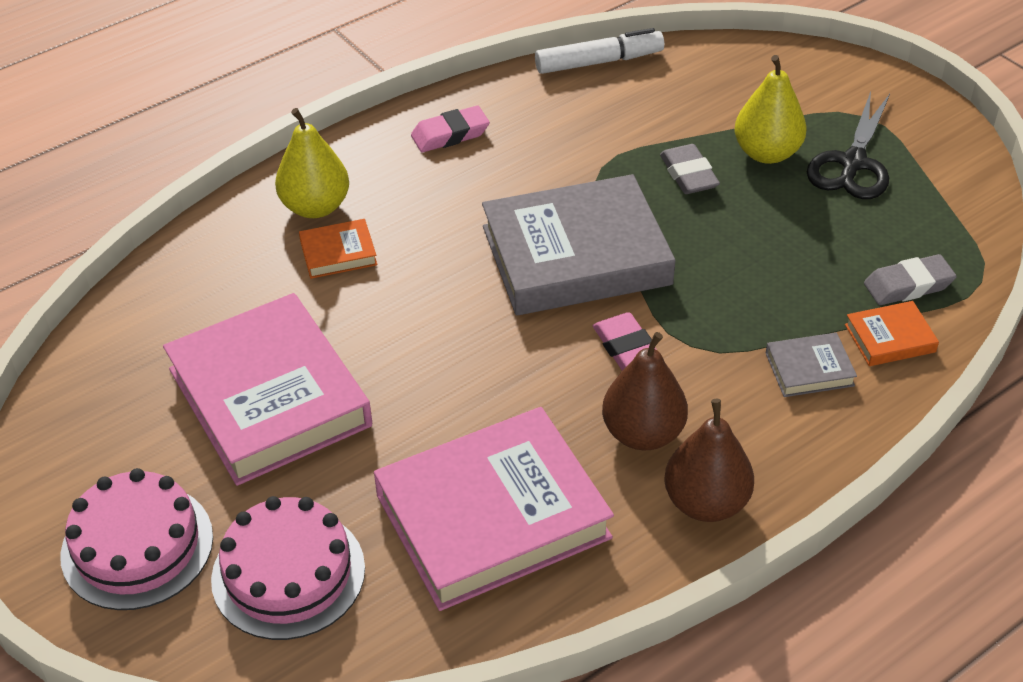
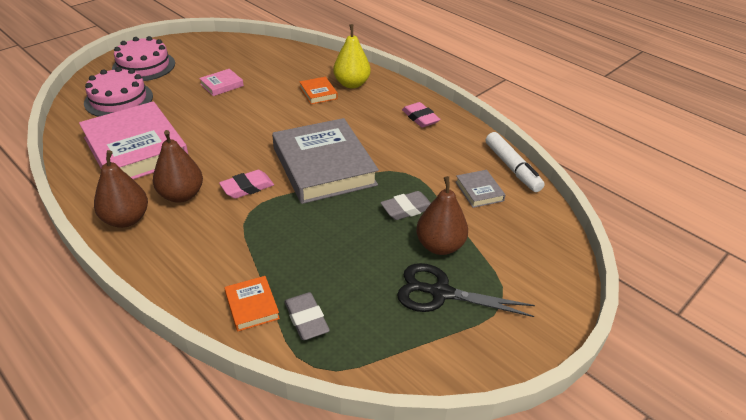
camera: 80 degrees right, 5 degrees down
(269, 397) = (222, 85): pink book -> pink book, size x0.42
(766, 153) = (439, 246): yellow pear -> brown pear
(809, 369) = (225, 264): grey book -> grey book (479, 191)

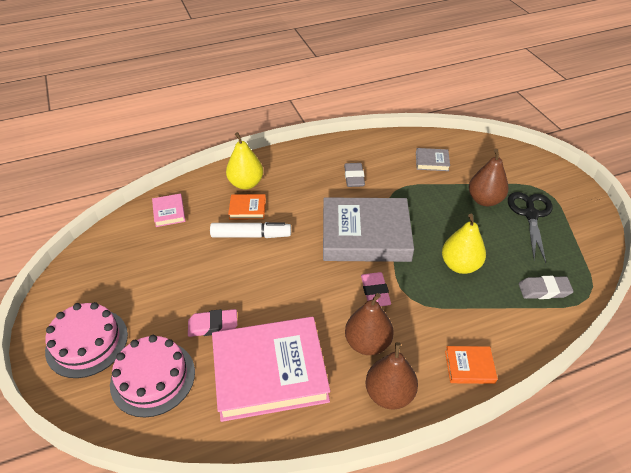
camera: 65 degrees left, 5 degrees up
(222, 85) = (184, 277): pink book -> pink book (169, 212)
(252, 306) = (525, 319): orange book -> orange book (469, 367)
(314, 241) = (460, 265): none -> yellow pear
(407, 209) = (439, 203): grey eraser -> grey eraser (354, 177)
(420, 118) = (324, 160): pink eraser -> pink eraser (213, 325)
(440, 293) = (530, 214): black scissors -> black scissors turned 150 degrees clockwise
(512, 168) = (411, 137): white marker -> white marker (251, 235)

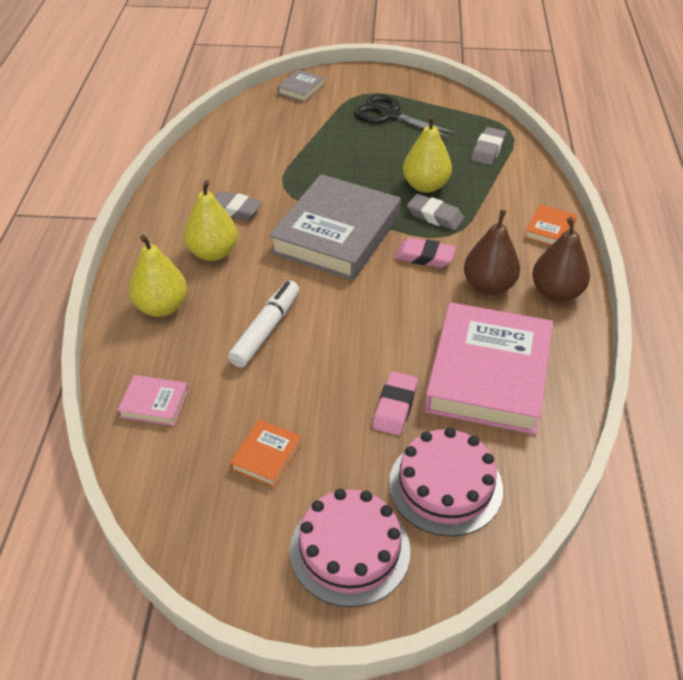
camera: 65 degrees left, 0 degrees up
(247, 209) = (214, 319): orange book -> orange book (266, 456)
(306, 185) = (213, 253): none -> yellow pear
(427, 283) = (435, 216): none -> grey eraser
(432, 162) = (259, 143): grey book -> grey book (301, 89)
(484, 200) = (348, 134): brown pear -> none

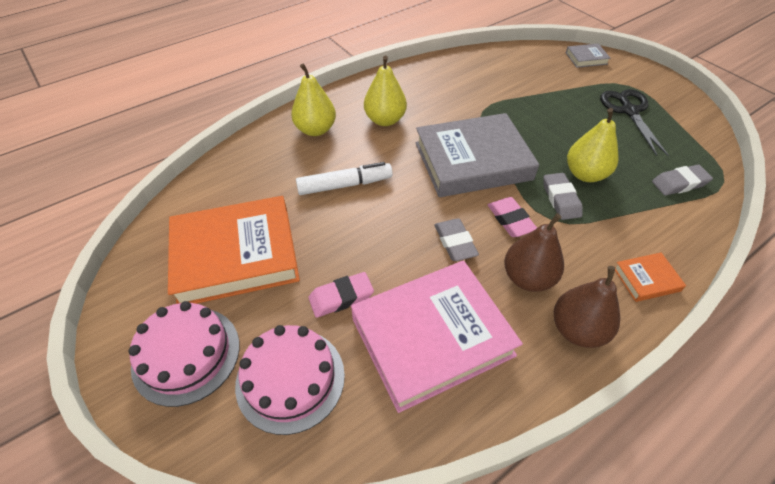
camera: 50 degrees right, 5 degrees up
(154, 403) = (236, 177): pink book -> none
(234, 209) = (433, 104): grey eraser -> grey eraser (455, 242)
(266, 456) = (236, 255): orange book -> orange book, size x2.36

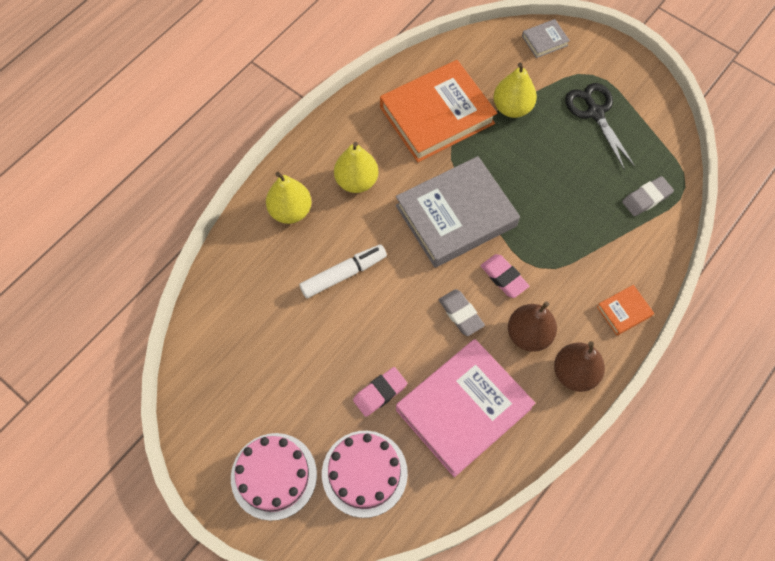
camera: 15 degrees left, 15 degrees up
(236, 255) = (273, 375): orange book -> orange book (437, 115)
(561, 199) = (544, 243): grey eraser -> none
(585, 174) = (562, 207): yellow pear -> yellow pear (512, 108)

